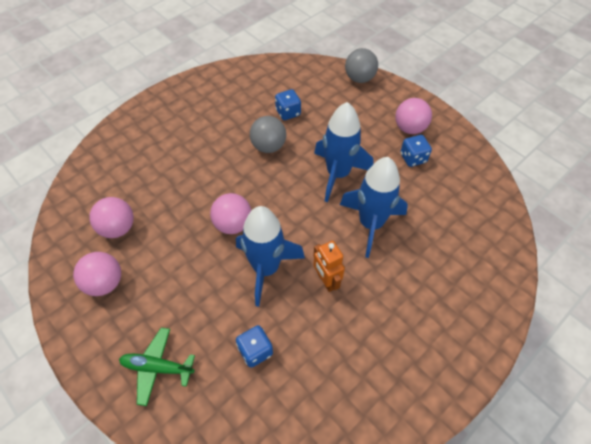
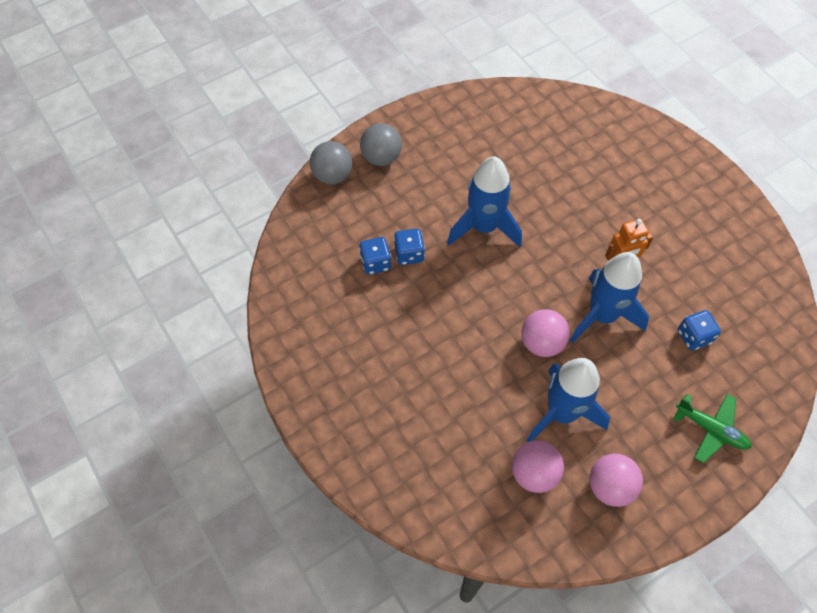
camera: 80 degrees left, 5 degrees up
(157, 367) = (711, 429): green plane -> green plane turned 75 degrees counterclockwise
(268, 146) = (429, 292): grey ball -> grey ball (381, 157)
(370, 224) = (555, 210): blue rocket -> blue rocket (561, 413)
(409, 128) = (427, 144): pink ball -> none
(413, 158) = (472, 152): blue dice -> blue dice (409, 254)

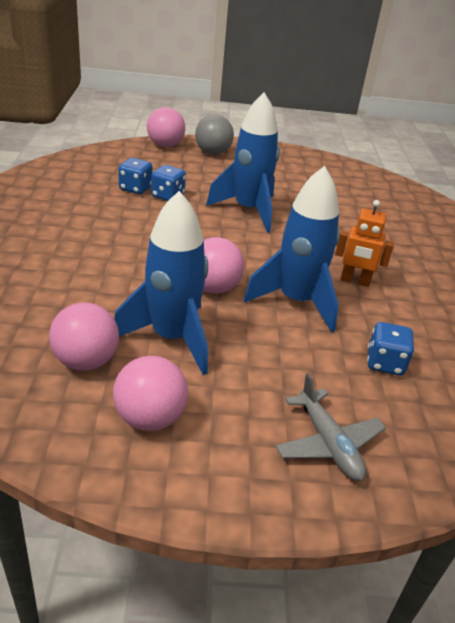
camera: 30 degrees right, 25 degrees down
(332, 175) = (165, 145): grey ball -> pink ball
(711, 429) = (328, 443): green plane -> grey plane

